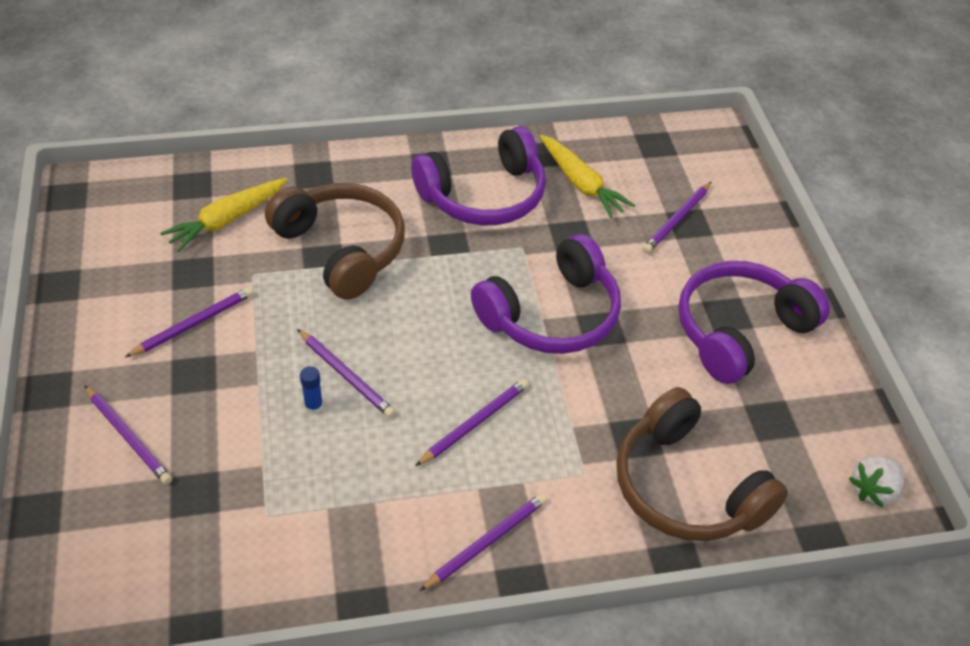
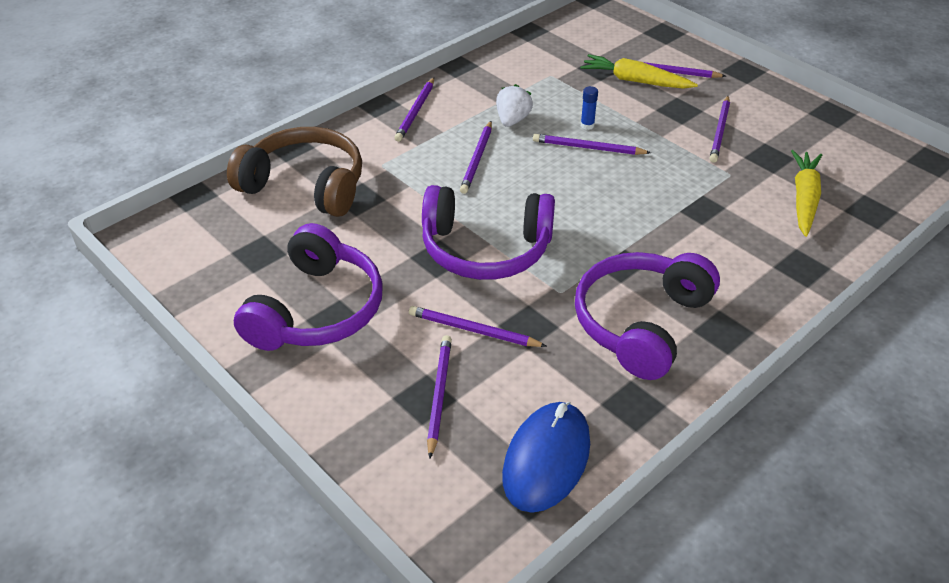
camera: 150 degrees right, 5 degrees down
(342, 249) = (695, 219): brown headphones -> none
(551, 314) = (485, 249): purple headphones -> purple headphones turned 105 degrees counterclockwise
(581, 184) = (565, 386): yellow carrot -> yellow carrot (635, 81)
(617, 251) = (473, 330): none -> purple pencil
(631, 152) = (546, 459): none -> blue mouse
(873, 490) = (161, 239): white strawberry -> white strawberry (512, 120)

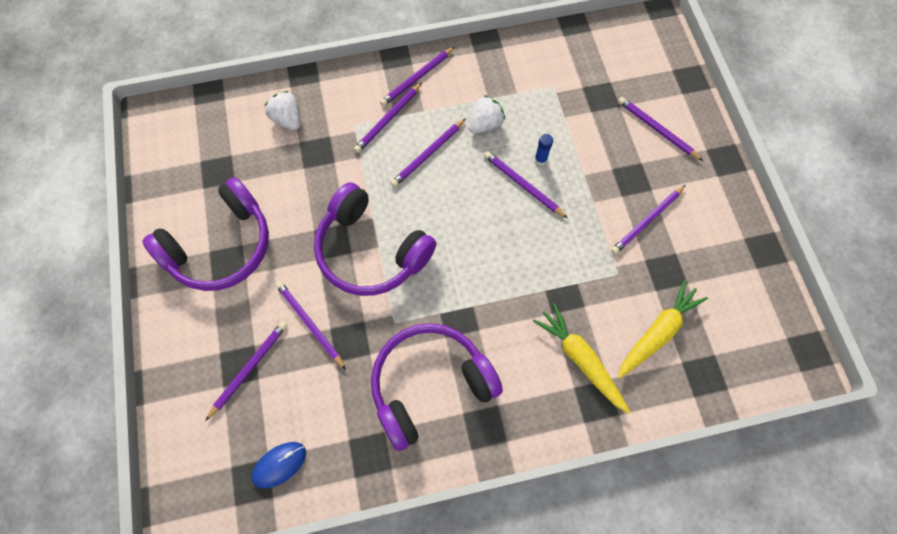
camera: 30 degrees right, 25 degrees up
(305, 185) = (288, 119): brown headphones -> white strawberry
(413, 149) = (388, 119): none -> purple pencil
(546, 459) = (279, 465): blue mouse -> blue mouse, size x0.57
(635, 81) = (619, 127): yellow carrot -> yellow carrot (580, 359)

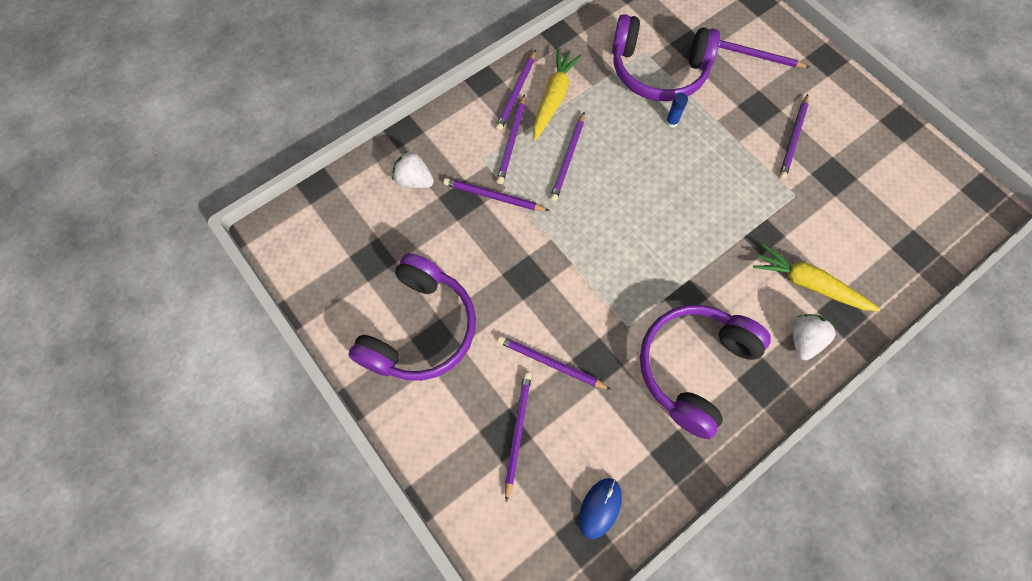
camera: 25 degrees left, 0 degrees up
(371, 251) = (567, 270): purple headphones -> purple headphones (658, 70)
(485, 124) = (604, 110): white strawberry -> white strawberry (803, 340)
(523, 185) = (669, 151): purple pencil -> purple pencil (493, 197)
(657, 332) = (857, 231): yellow carrot -> yellow carrot (553, 98)

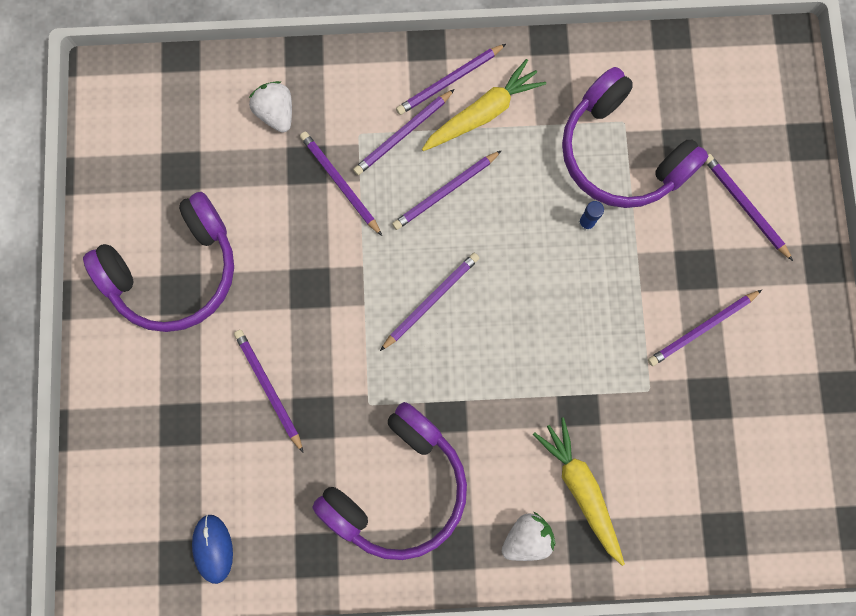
camera: 35 degrees right, 10 degrees up
(517, 432) = (191, 430): purple pencil -> purple pencil (431, 300)
(600, 508) = (213, 548): blue mouse -> blue mouse turned 75 degrees counterclockwise
(694, 367) = (398, 487): purple headphones -> purple headphones turned 150 degrees clockwise

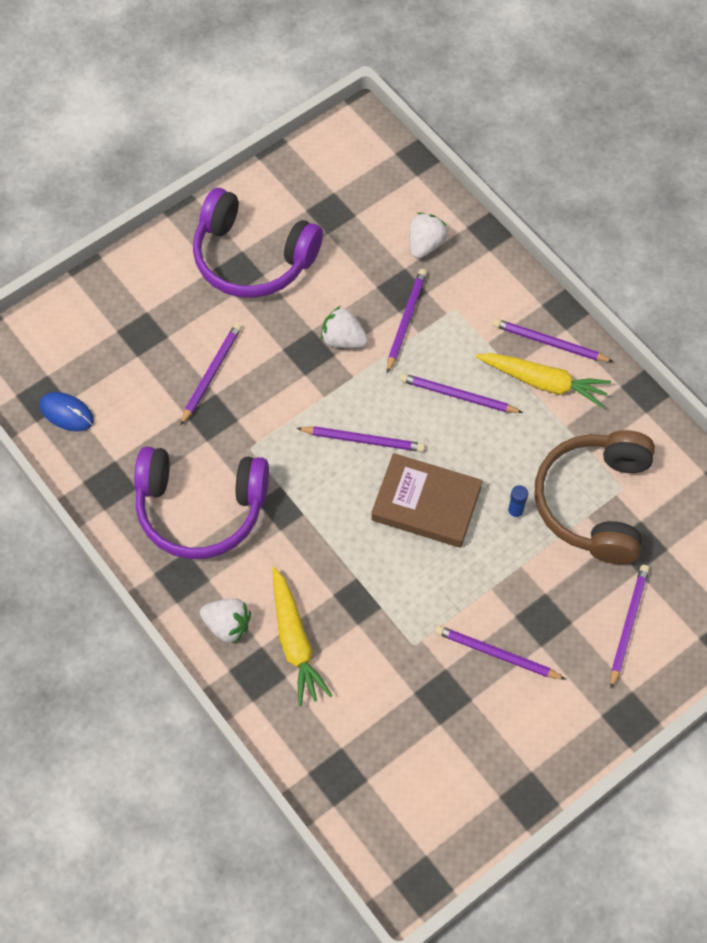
camera: 55 degrees right, 15 degrees down
(213, 548) = (67, 413): blue mouse -> blue mouse turned 75 degrees clockwise
(319, 249) = (343, 339): none -> white strawberry
(403, 134) = (479, 338): purple pencil -> none
(528, 290) = (426, 504): none -> brown book
(581, 489) = (295, 642): yellow carrot -> yellow carrot turned 135 degrees clockwise
(621, 153) = (594, 502): purple headphones -> brown headphones

